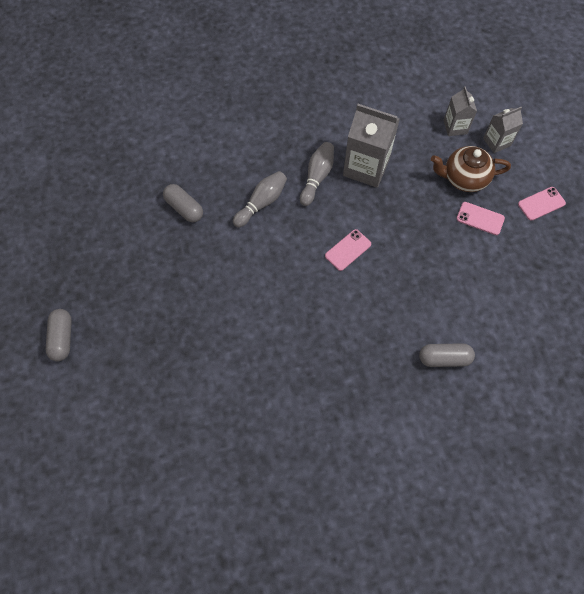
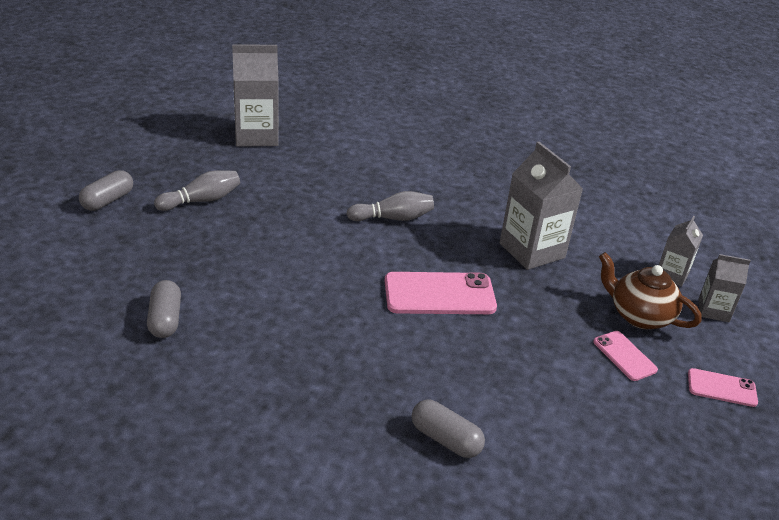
camera: 35 degrees right, 30 degrees down
(92, 190) = (256, 136): none -> grey carton
(184, 208) = (317, 184): grey capsule -> grey capsule (165, 319)
(317, 177) = (470, 231): grey bowling pin -> grey bowling pin (201, 200)
(348, 250) = (439, 294): pink phone -> pink phone, size x1.80

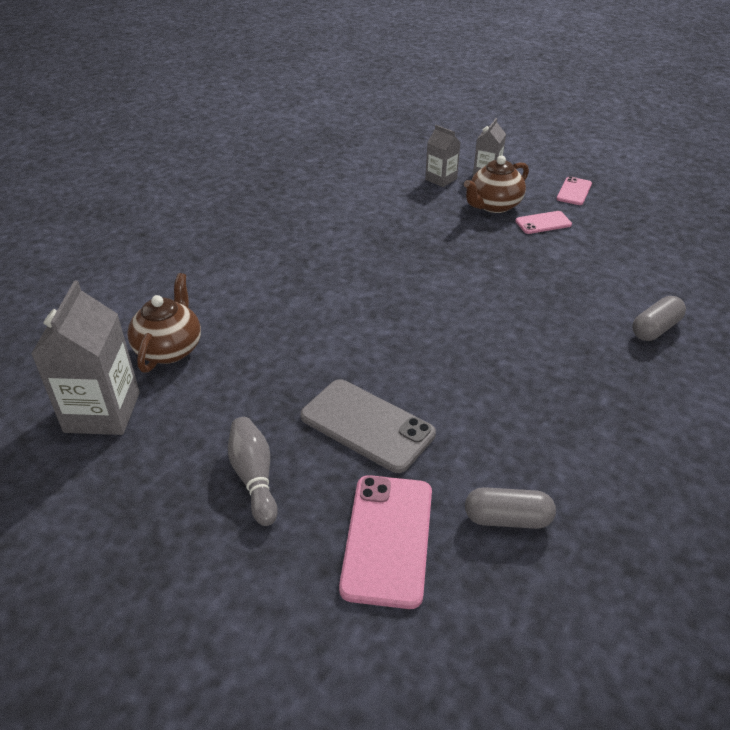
camera: 75 degrees left, 5 degrees up
(108, 200) = (225, 591): grey capsule -> none
(260, 245) = (367, 425): none -> grey phone
(327, 150) = (169, 349): none -> brown teapot
(393, 218) = (330, 315): grey bowling pin -> none
(439, 294) = (463, 303): pink phone -> pink phone (387, 539)
(532, 250) = (400, 239): grey carton -> none

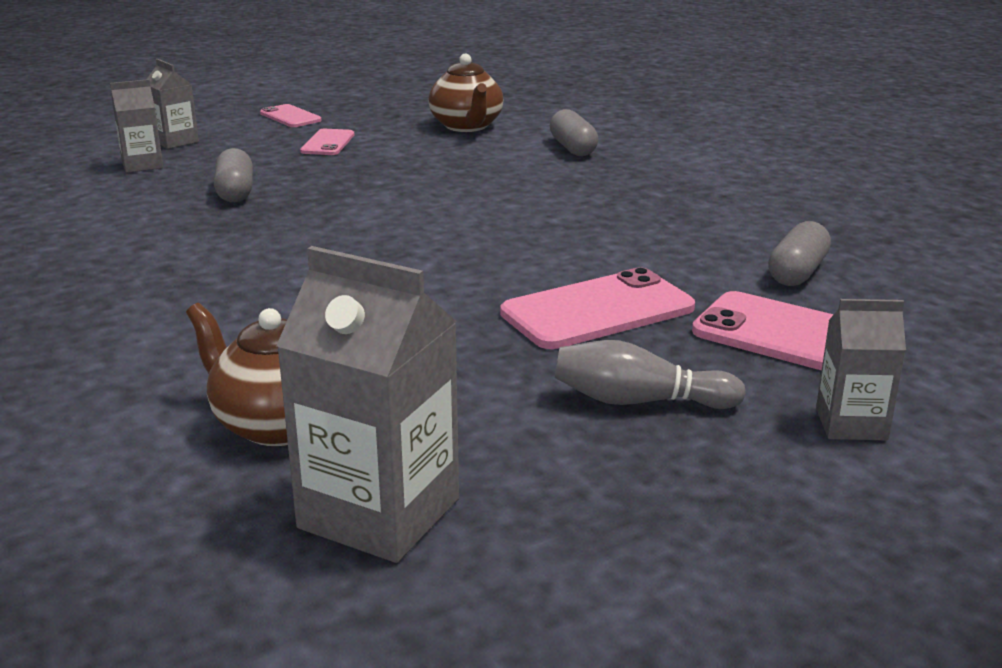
camera: 65 degrees left, 15 degrees down
(271, 593) = (851, 424): none -> grey carton
(367, 425) = (597, 310): grey phone -> pink phone
(431, 224) = (235, 192): none -> grey capsule
(494, 205) = (252, 154): brown teapot -> brown teapot (467, 126)

